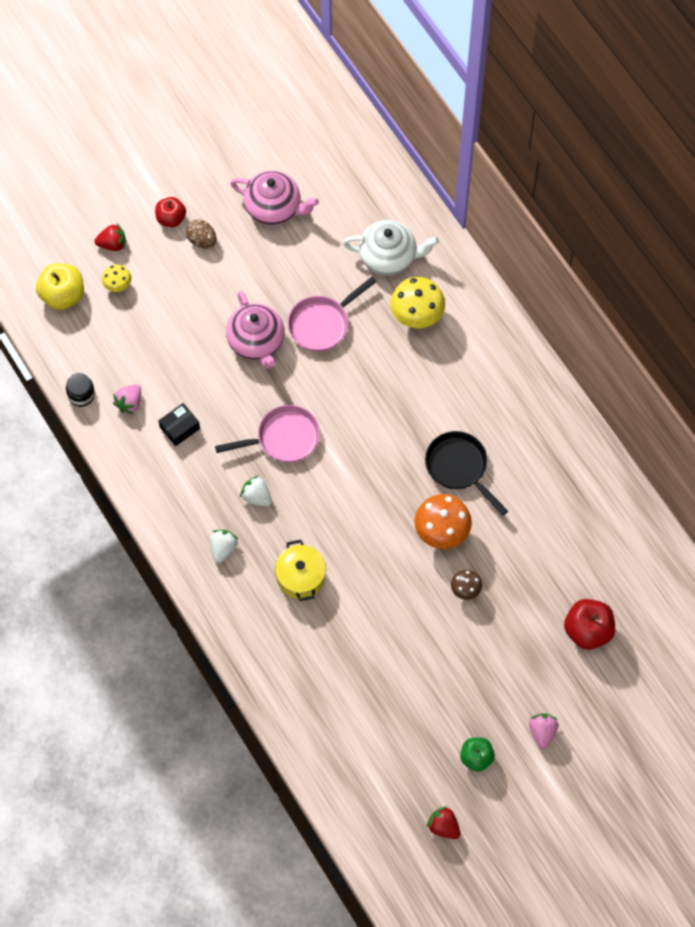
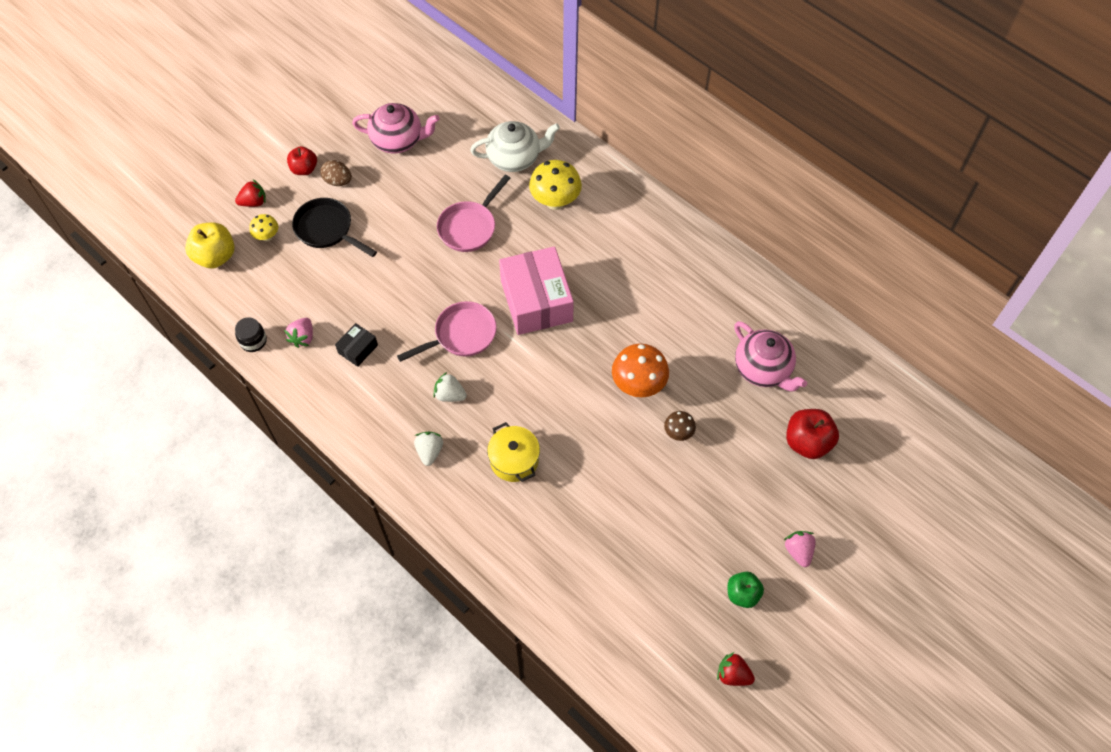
camera: 15 degrees left, 5 degrees down
(256, 342) = (412, 256): pink teapot -> pink teapot (763, 369)
(367, 420) = (536, 301): none -> pink box
(459, 467) = (636, 323): black pan -> black pan (327, 229)

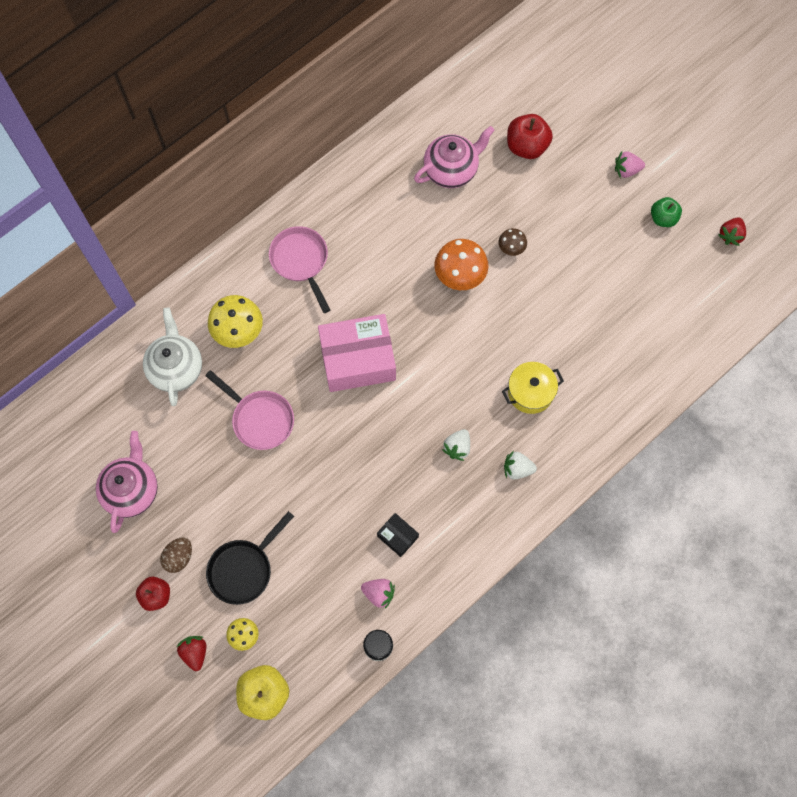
camera: 85 degrees left, 10 degrees up
(461, 335) = (390, 433): pink pan -> pink pan (301, 261)

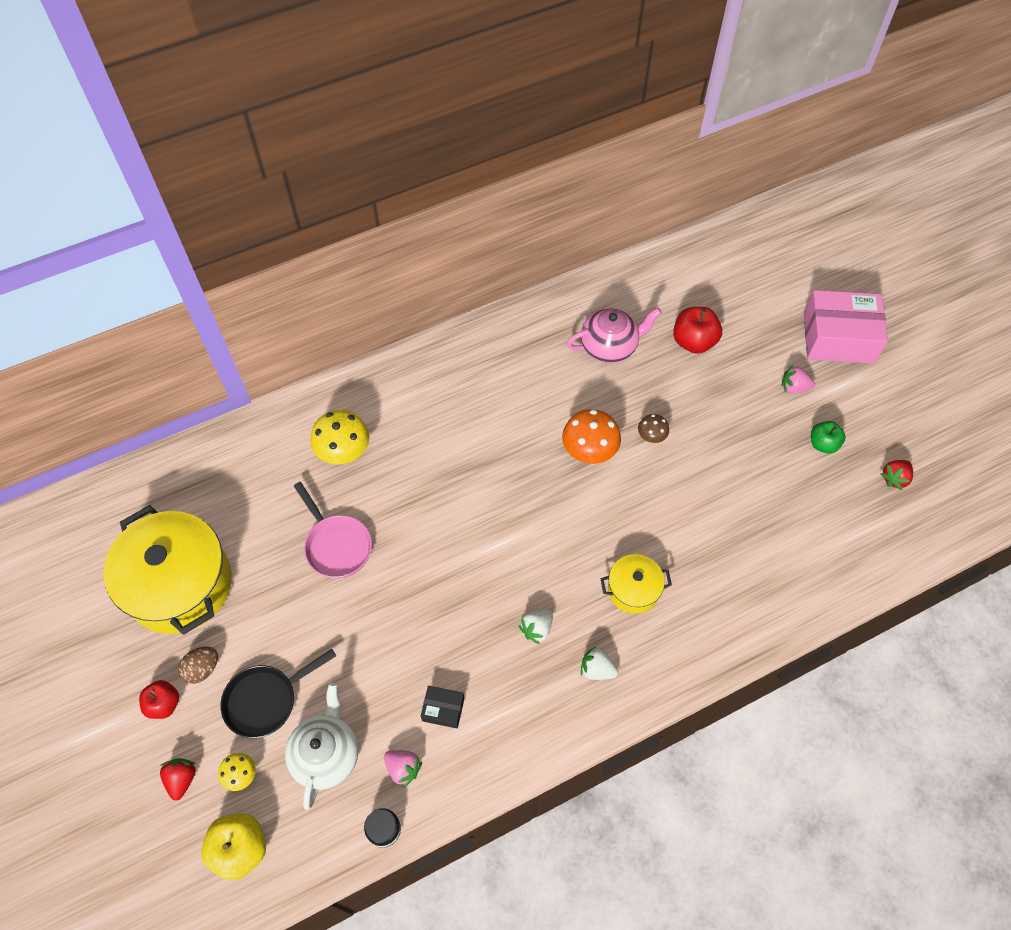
camera: 15 degrees right, 10 degrees down
(132, 490) = (180, 585): pink teapot -> yellow pot
(176, 368) = (269, 473): white teapot -> white teapot (326, 754)
(301, 261) = (429, 399): pink pan -> none
(357, 359) = (457, 510): pink box -> pink box (838, 338)
(397, 536) = (443, 709): black box -> black box turned 45 degrees counterclockwise

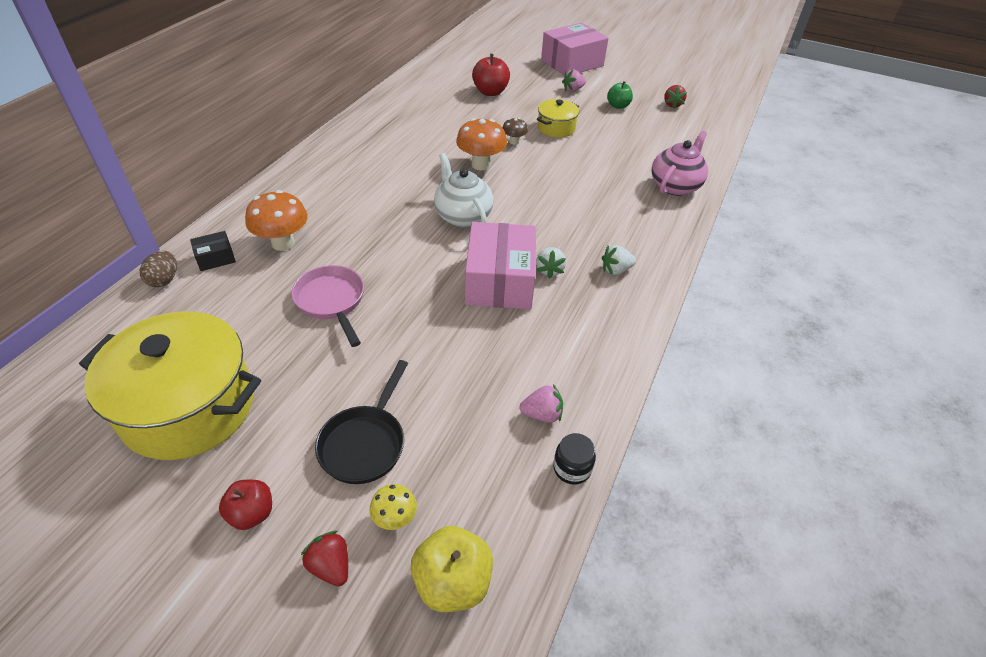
camera: 40 degrees left, 15 degrees down
(202, 669) = (273, 458): brown egg -> brown egg (164, 280)
(326, 754) = (464, 447): white teapot -> white teapot (462, 216)
(336, 545) = (332, 301): pink pan -> pink pan turned 135 degrees counterclockwise
(344, 453) = (283, 243): yellow mushroom -> orange mushroom
(443, 709) = (532, 356): black box -> black box (215, 258)
(483, 613) = (500, 281): none -> pink box
(609, 347) = (438, 112): pink teapot -> pink teapot (675, 186)
(633, 590) = (590, 217): yellow pot -> yellow pot (556, 128)

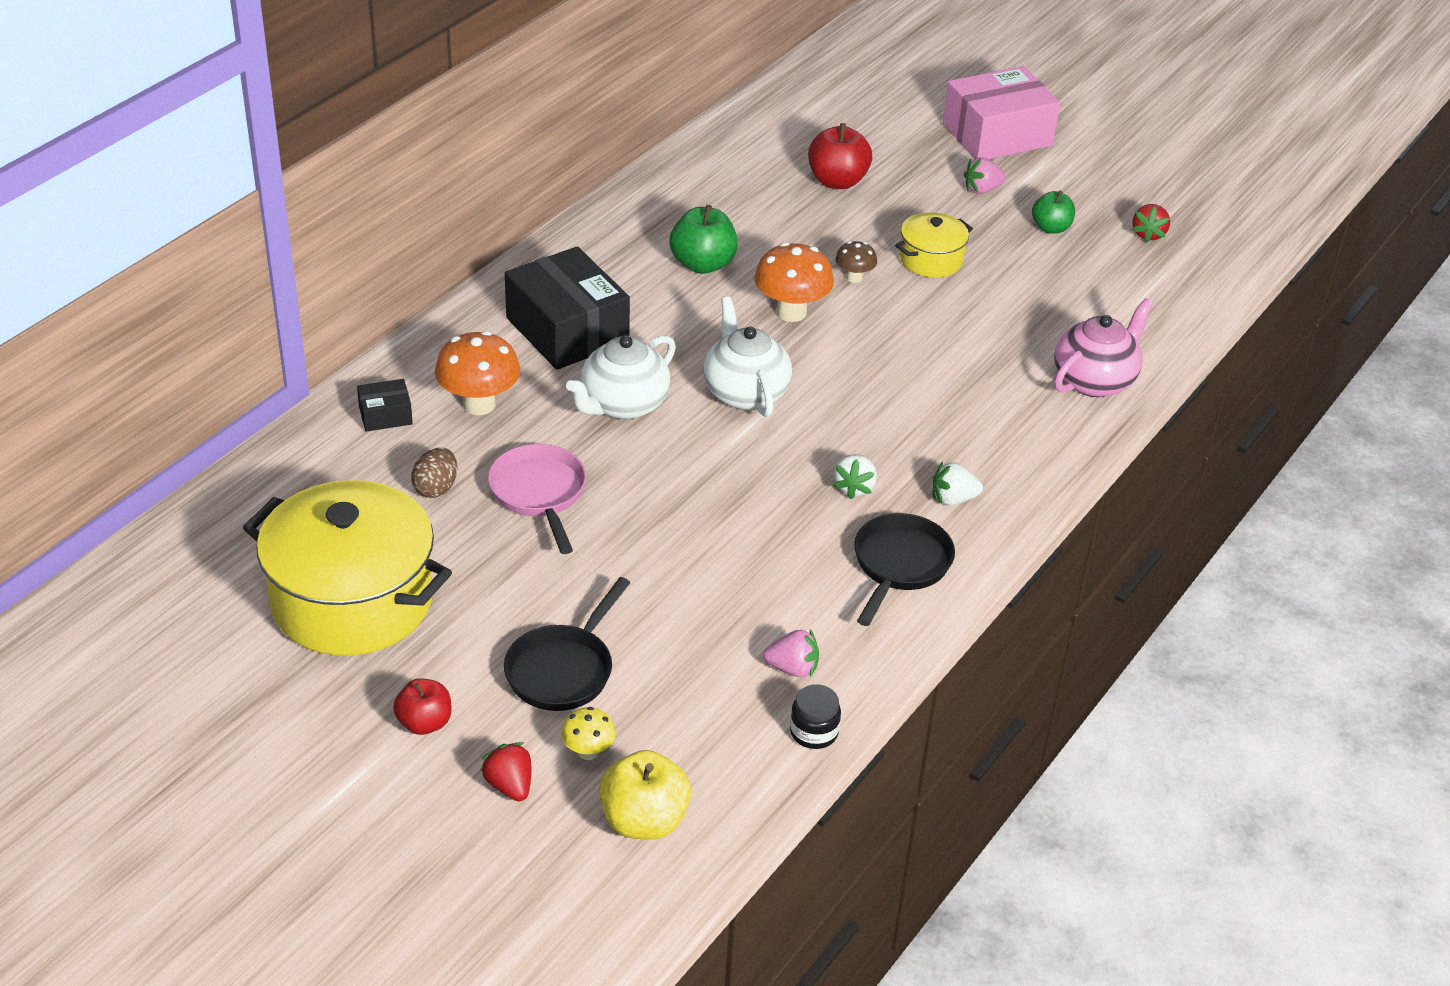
camera: 10 degrees right, 5 degrees down
(164, 280) = (317, 438): brown egg -> brown egg (436, 488)
(339, 189) = (567, 330): none -> black box
(383, 232) = (623, 405): none -> white teapot
(420, 142) = (702, 264): none -> green apple
(500, 281) = (778, 494): pink box -> none
(595, 321) = (900, 565): none -> black pan

